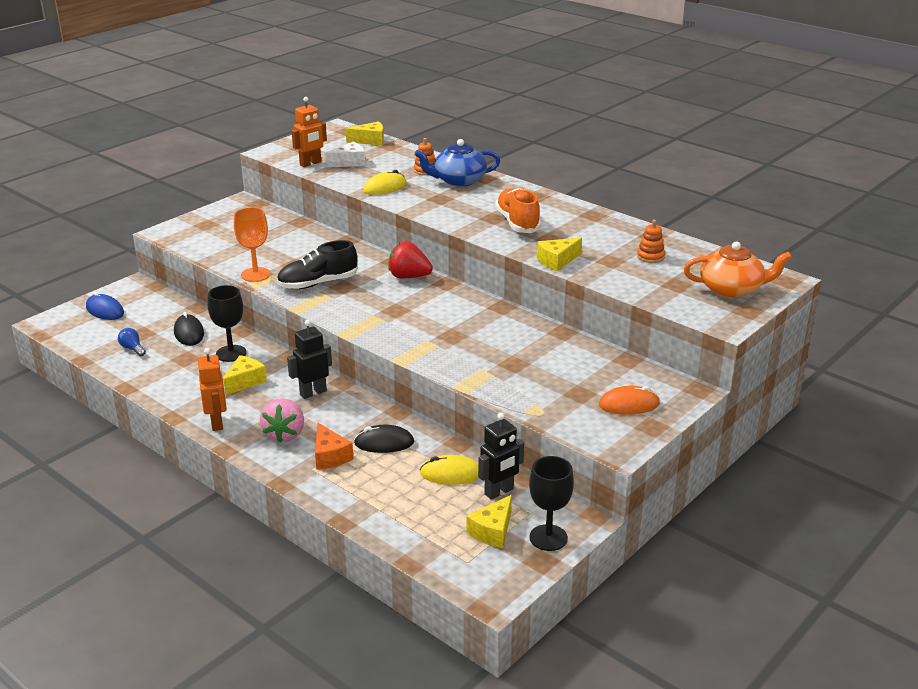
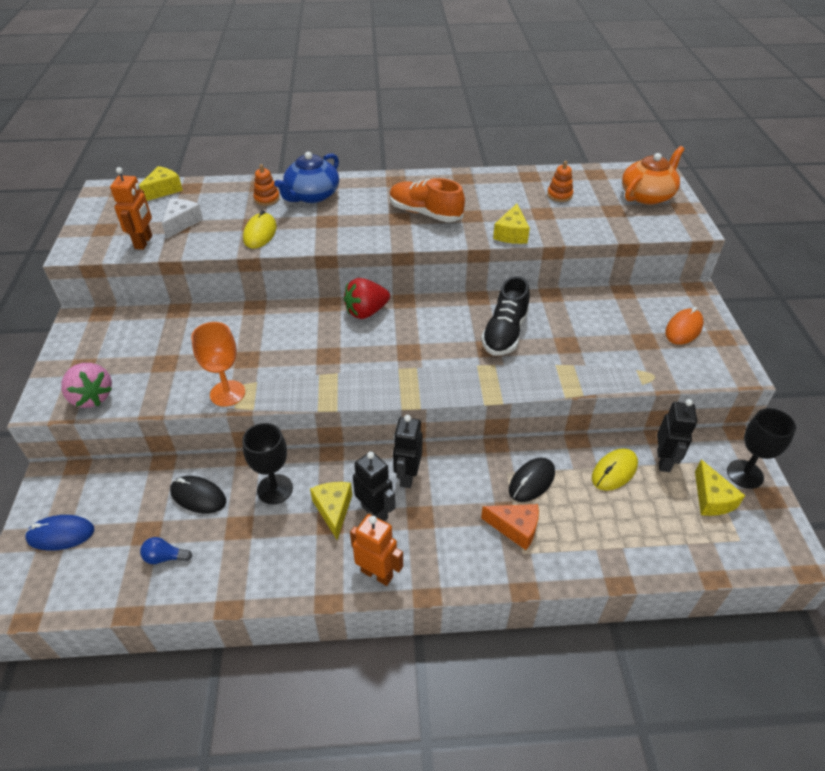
camera: 45 degrees left, 15 degrees up
(265, 397) = (375, 512): none -> black robot
(285, 434) = (449, 536): pink strawberry -> pink strawberry (92, 397)
(318, 283) = (301, 366): black shoe -> black shoe (505, 333)

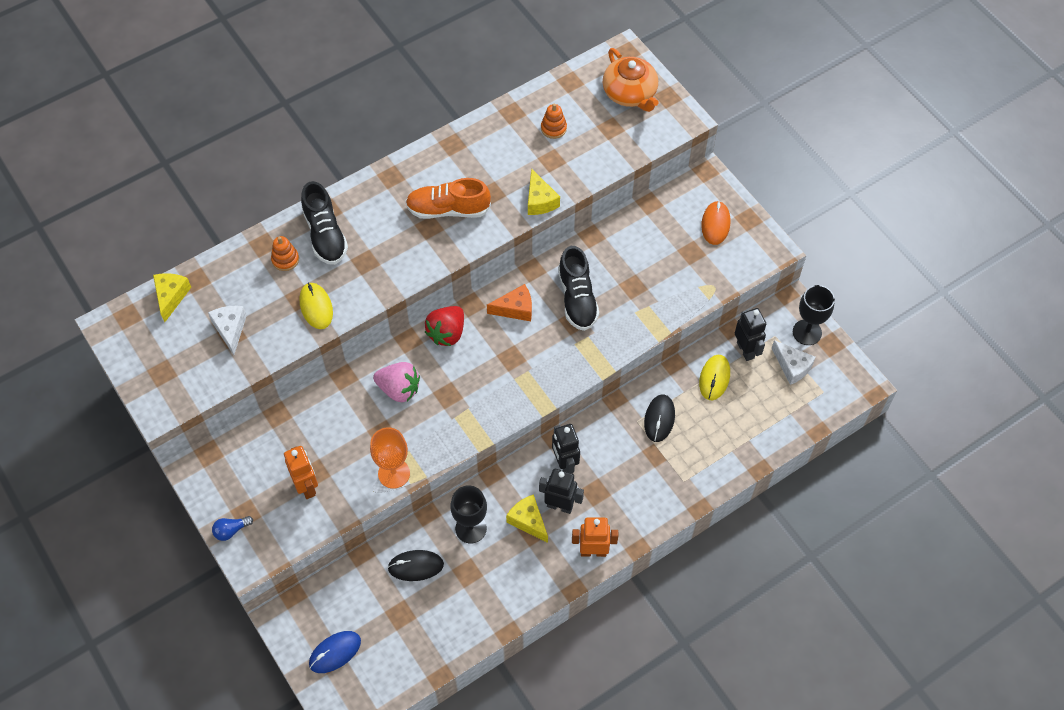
camera: 30 degrees left, 15 degrees up
(92, 397) = (283, 535): pink strawberry -> pink strawberry (399, 389)
(144, 242) = (216, 370): orange robot -> orange robot (307, 486)
(165, 557) = (431, 624): blue light bulb -> blue light bulb (231, 530)
(312, 195) = (325, 235): blue teapot -> black shoe
(515, 528) = (668, 464): orange cheese -> orange cheese (515, 309)
(647, 195) = (630, 93): orange teapot -> orange teapot turned 135 degrees clockwise
(711, 499) = (792, 366): yellow cheese -> white cheese

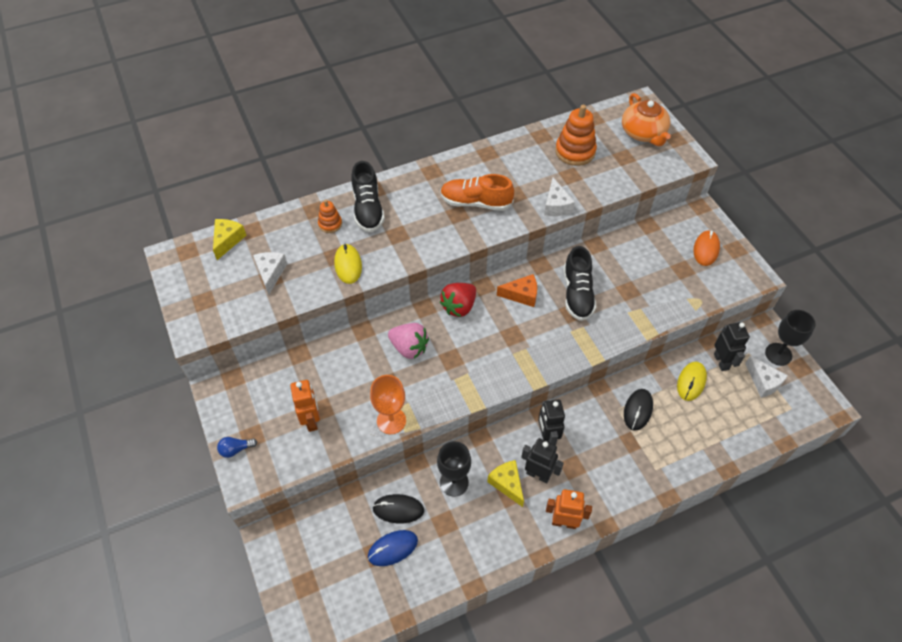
camera: 10 degrees right, 5 degrees down
(335, 652) = (309, 579): blue mouse -> blue mouse (393, 548)
(540, 200) = (556, 205): yellow cheese -> white cheese
(553, 128) = (575, 151): orange stacking toy -> orange stacking toy, size x1.81

